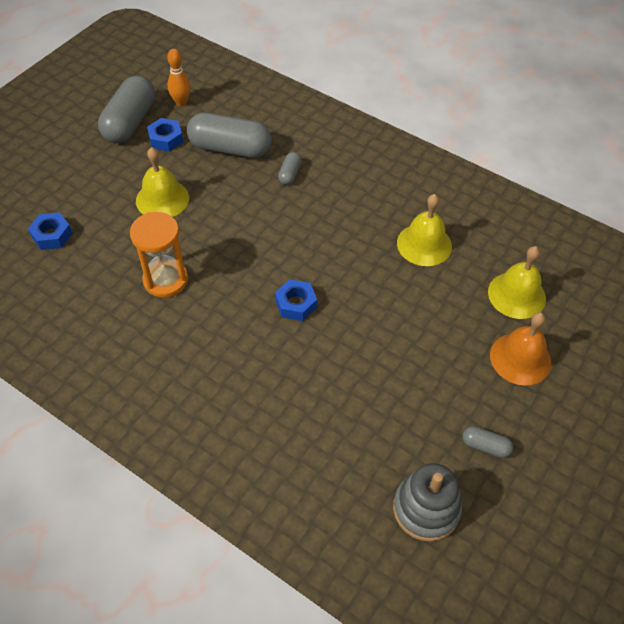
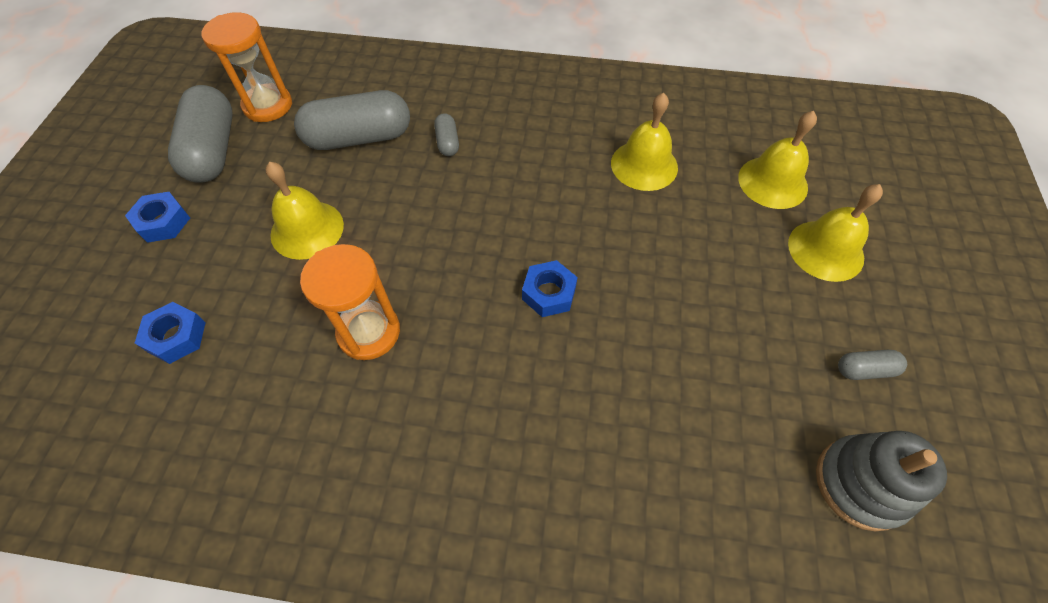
camera: 25 degrees left, 5 degrees up
(166, 139) = (271, 154): blue nut -> blue nut (163, 222)
(181, 102) = (268, 105): orange bowling pin -> orange hourglass
(520, 358) = (825, 250): orange bell -> yellow bell

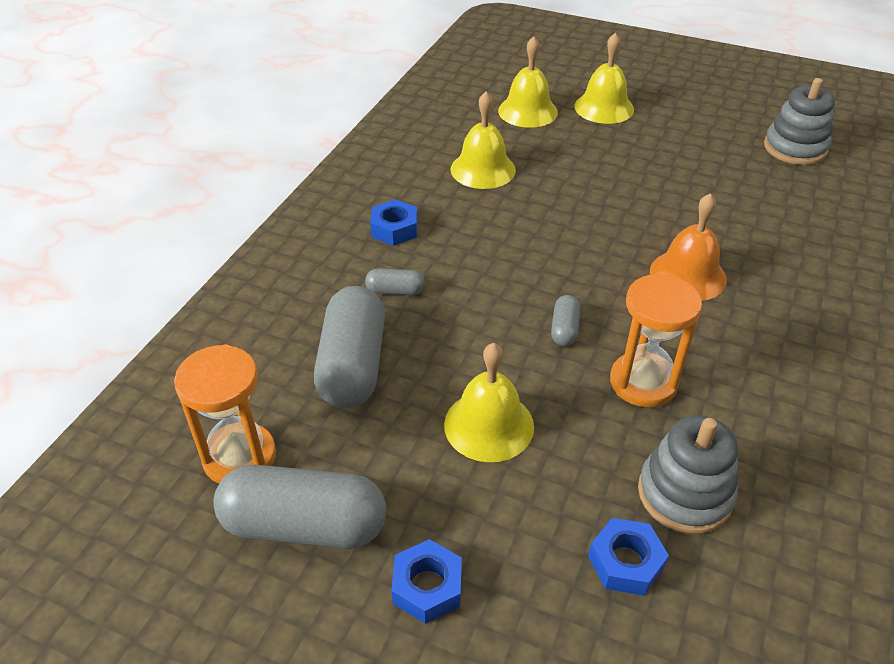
camera: 75 degrees left, 15 degrees down
(242, 374) = (684, 494): none -> grey stacking toy
(534, 360) = (688, 275): none -> orange bell
(549, 293) = (617, 254): blue nut -> blue nut (394, 229)
(864, 370) = (710, 122): grey capsule -> grey capsule (564, 329)

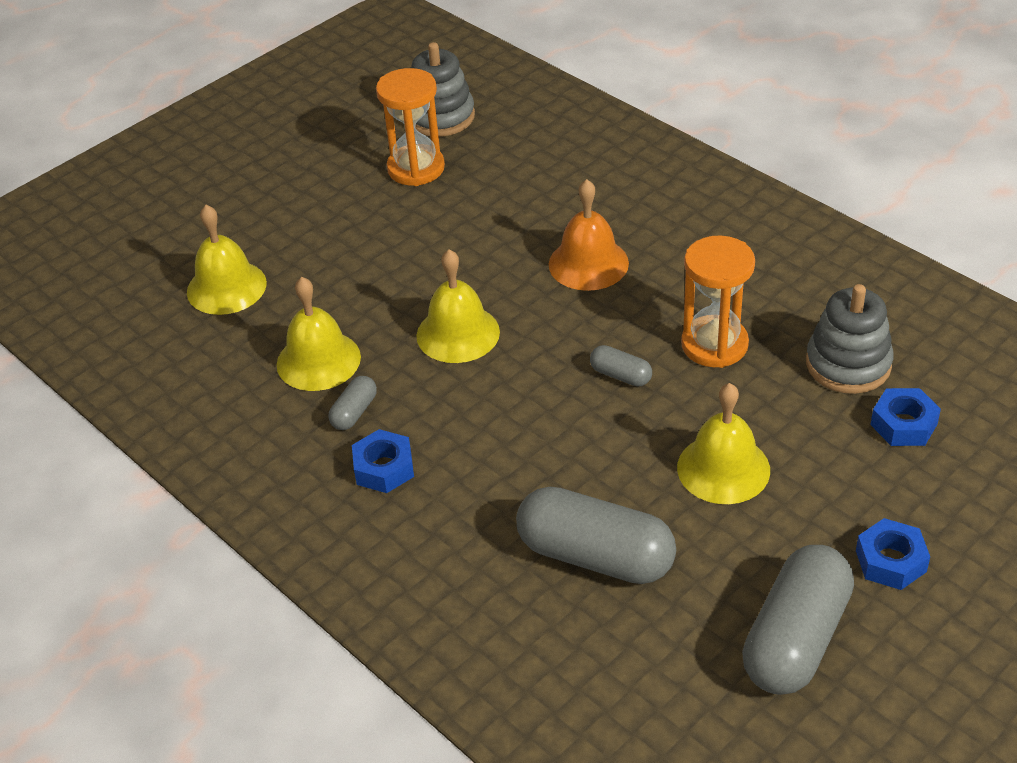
camera: 65 degrees left, 0 degrees up
(239, 457) = (689, 679): orange hourglass -> orange hourglass (416, 168)
(395, 291) = (495, 493): grey capsule -> grey capsule (354, 412)
(604, 107) = (267, 223): yellow bell -> yellow bell (458, 333)

